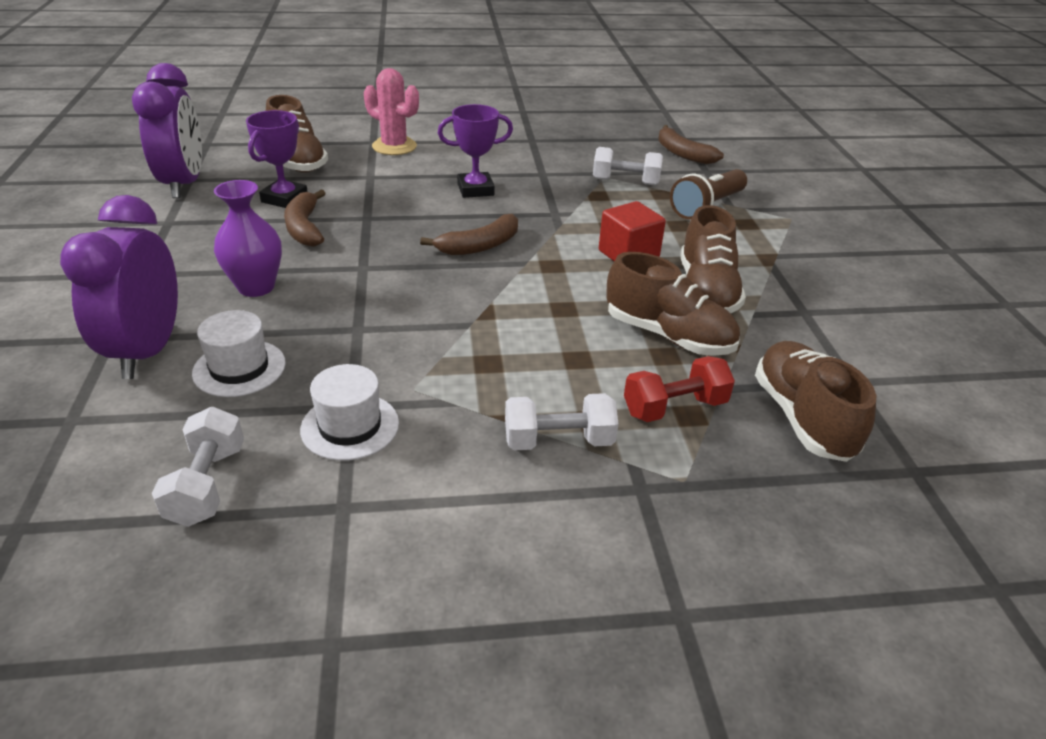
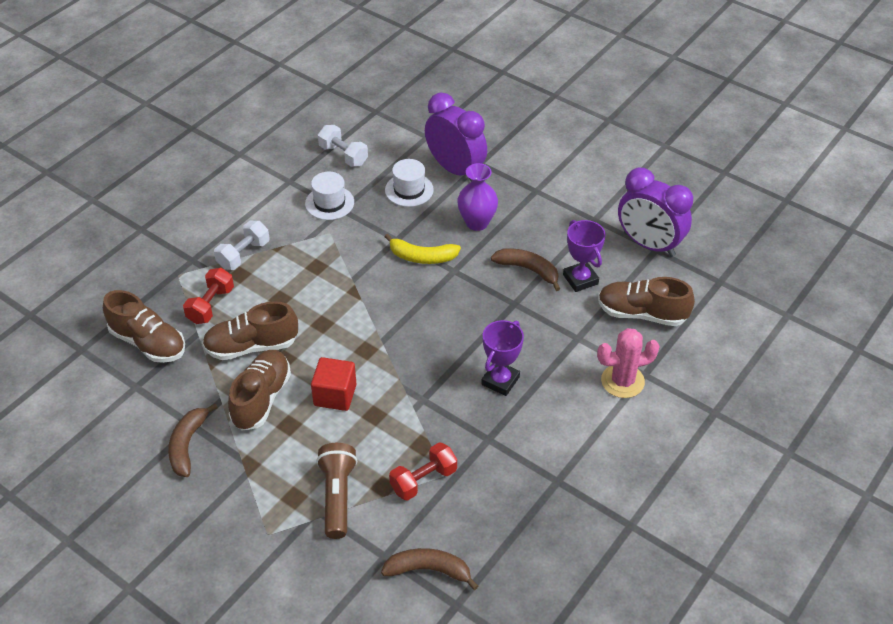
camera: 135 degrees right, 10 degrees up
(367, 296) = (422, 257): none -> yellow banana
(480, 246) = (423, 333): brown banana -> brown banana (187, 445)
(625, 182) = (423, 480): white dumbbell -> red dumbbell
(706, 291) = (261, 398): brown shoe -> brown shoe turned 60 degrees clockwise

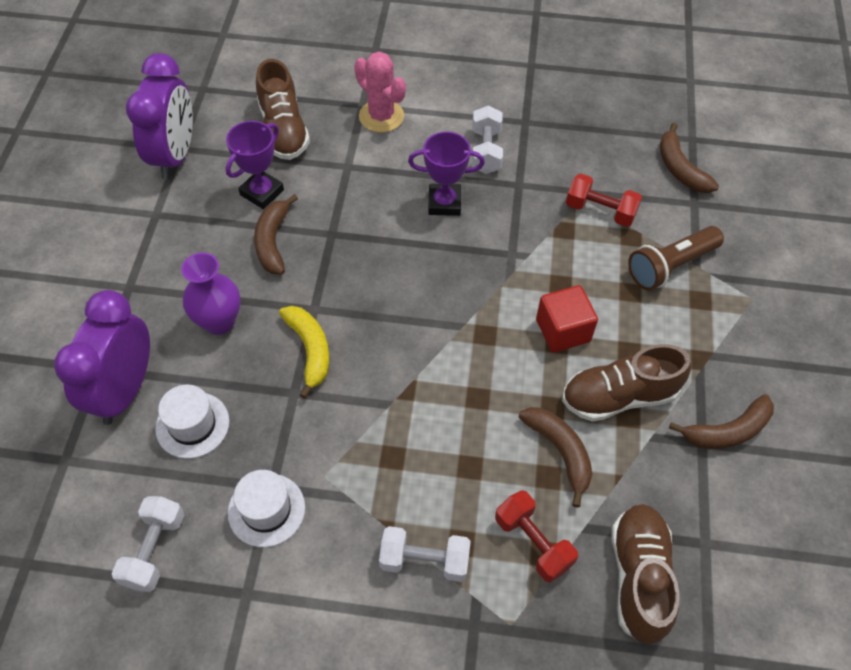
camera: 120 degrees left, 10 degrees up
(210, 305) = (533, 542): red dumbbell -> red dumbbell turned 60 degrees clockwise
(251, 346) = (560, 452): brown shoe -> brown banana
(539, 434) = (486, 151): none -> white dumbbell

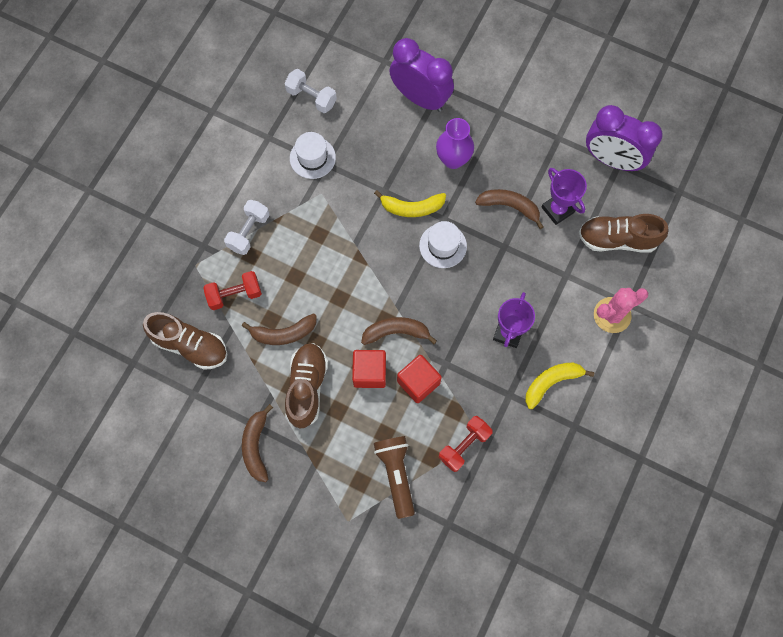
camera: 110 degrees right, 15 degrees up
(192, 425) = (382, 130): white hat -> white hat (443, 246)
(486, 151) = (551, 382): white dumbbell -> yellow banana
(549, 275) = (418, 382): none -> red cube
(680, 168) = (487, 531): brown banana -> brown banana (396, 332)

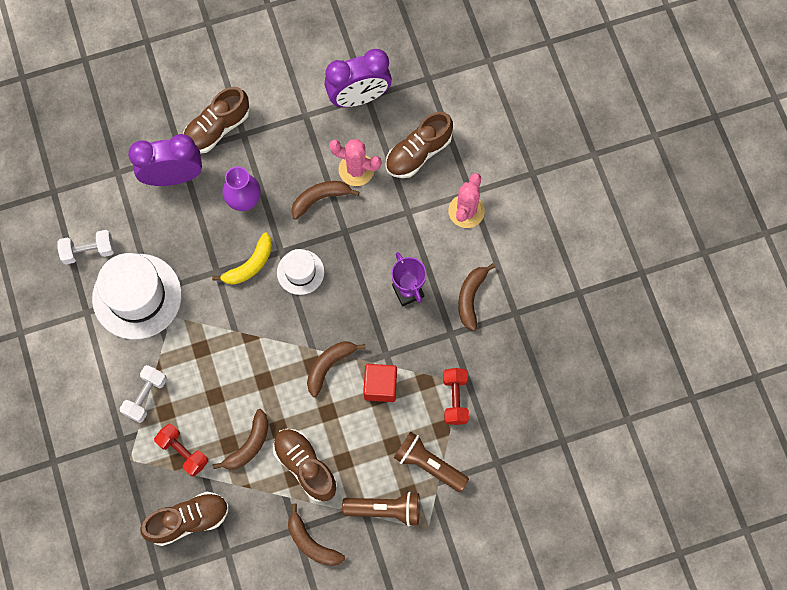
camera: 45 degrees left, 0 degrees up
(234, 294) = (183, 452): red dumbbell -> red dumbbell turned 75 degrees counterclockwise
(249, 232) = (146, 396): white dumbbell -> white dumbbell turned 45 degrees clockwise
(312, 158) = (137, 296): white hat -> white hat, size x1.87
(331, 475) = (385, 510): none -> brown flashlight
(369, 372) = (339, 412): red cube -> none
(484, 92) = (217, 128): none -> brown shoe
(551, 382) = (471, 298): yellow banana -> brown banana
(557, 210) = (356, 169): purple trophy -> pink cactus

